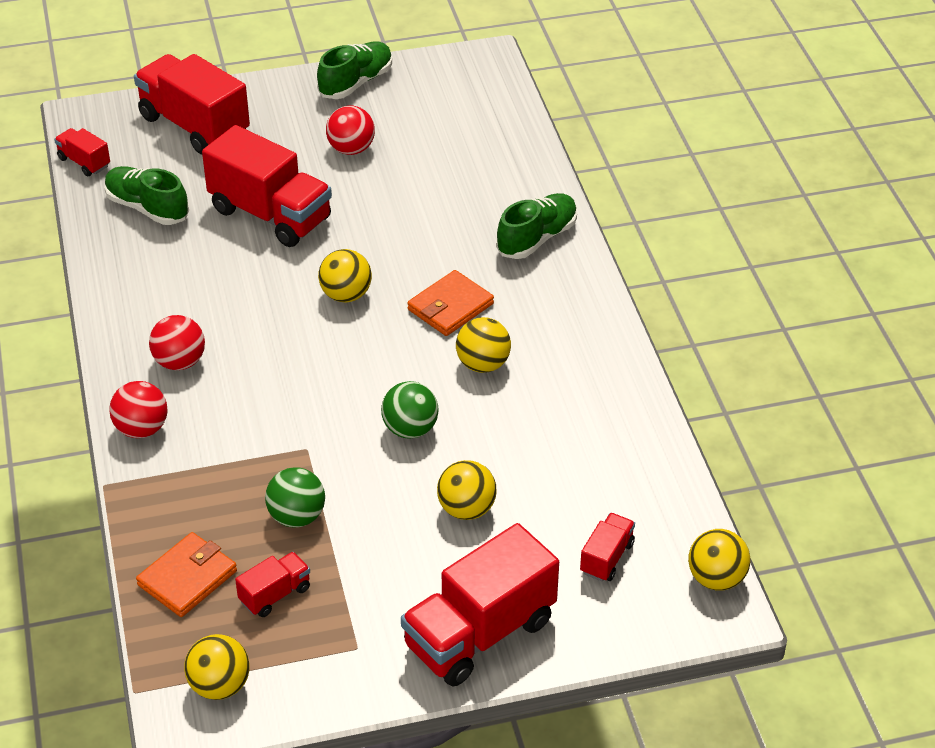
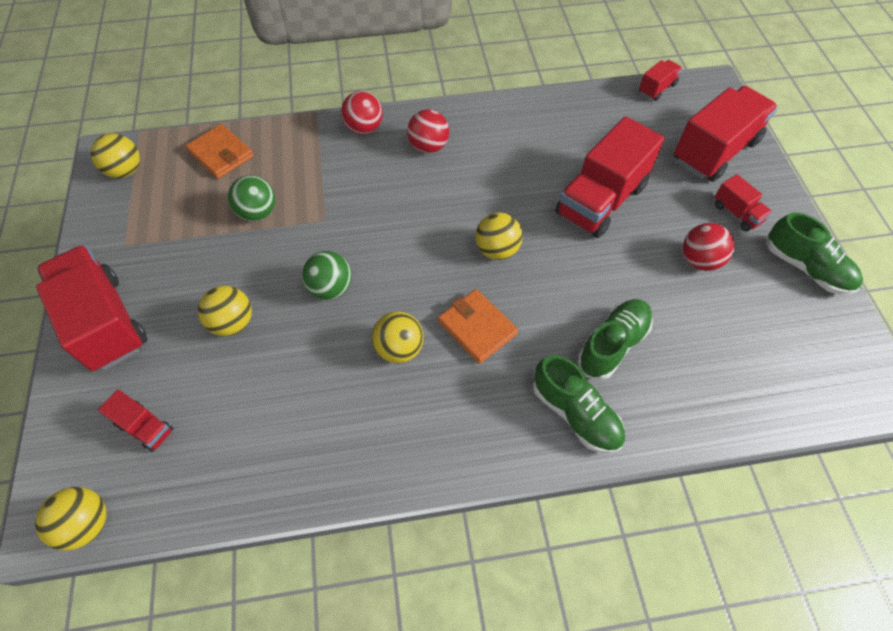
camera: 95 degrees right, 15 degrees up
(147, 208) = (604, 125): green shoe -> green shoe (612, 344)
(275, 594) = (190, 199): red truck -> red truck (736, 213)

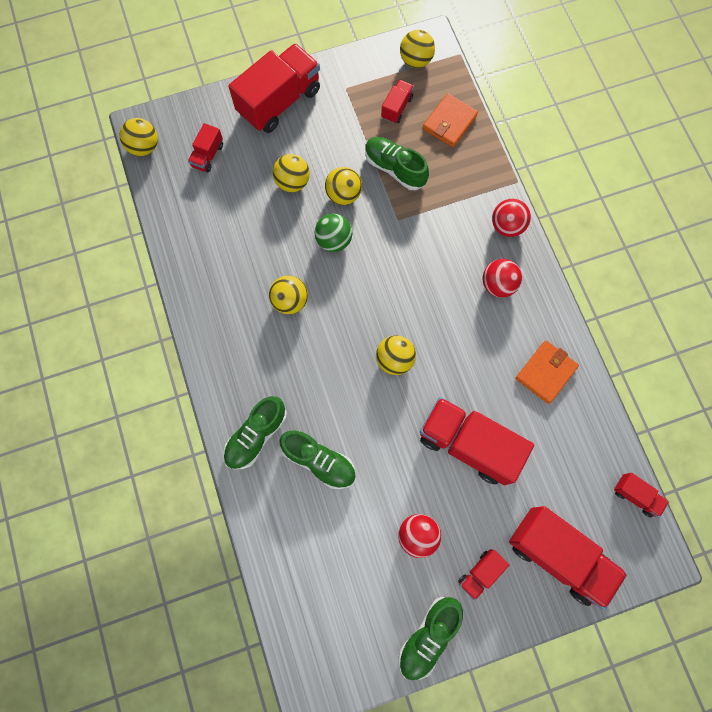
camera: 80 degrees right, 15 degrees up
(178, 198) = (396, 108): none -> red truck
(258, 213) = (394, 168): green ball -> green shoe
(272, 269) = (343, 195): none -> yellow ball
(477, 328) = (317, 355): orange wallet -> orange wallet (546, 372)

